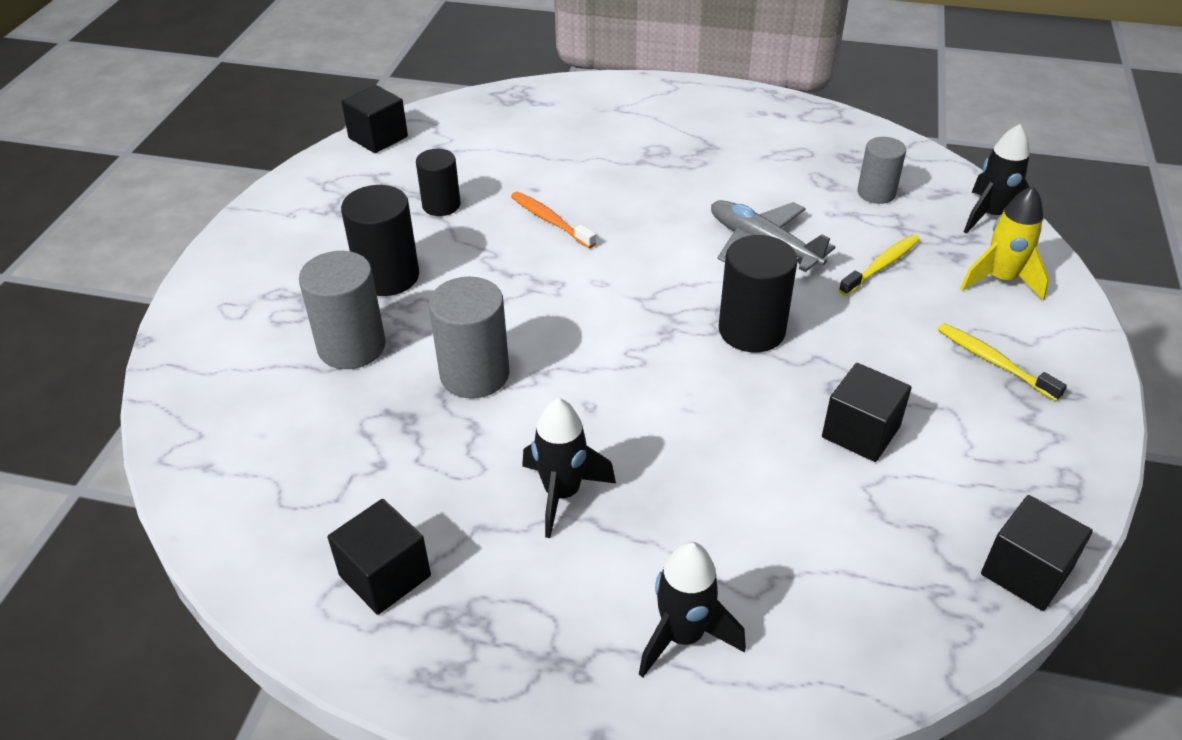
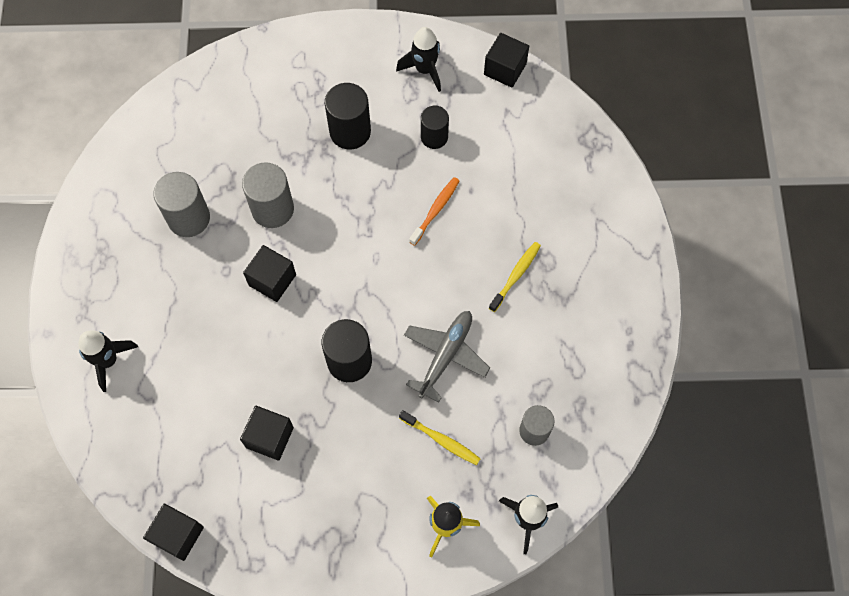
camera: 75 degrees right, 25 degrees up
(352, 347) = (281, 135): grey cylinder -> grey cylinder (189, 218)
(385, 575) = (121, 212): black cube -> black cube (272, 280)
(562, 493) = (190, 281): black rocket -> black rocket (425, 70)
(994, 362) = (353, 520): yellow toothbrush -> yellow toothbrush (515, 276)

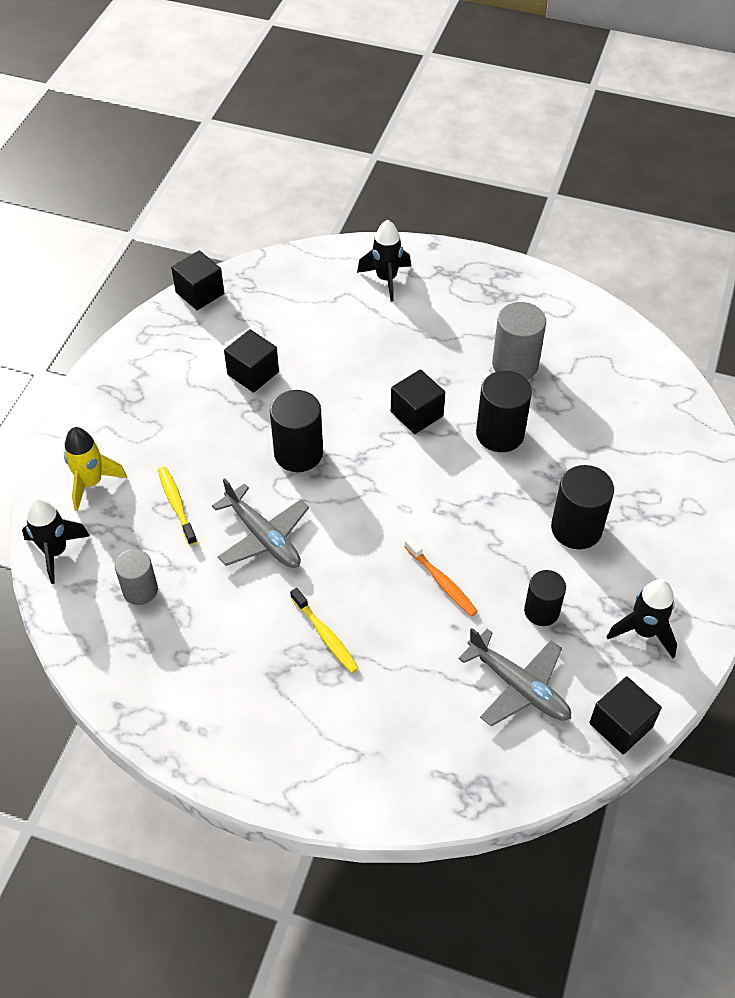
camera: 110 degrees right, 15 degrees down
(272, 209) = (500, 434): grey cylinder -> black cylinder
(441, 440) = (176, 505): yellow toothbrush -> yellow toothbrush turned 105 degrees clockwise
(502, 137) = (518, 686): none -> grey plane

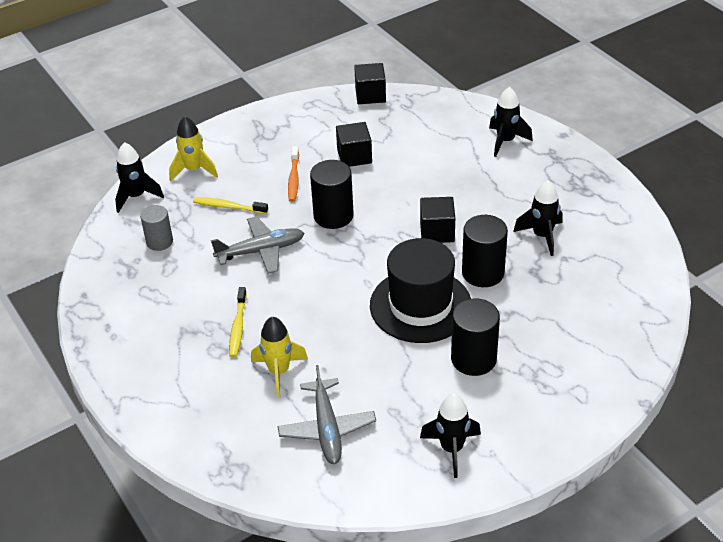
camera: 40 degrees right, 10 degrees down
(176, 505) = (229, 207): yellow toothbrush -> yellow toothbrush turned 90 degrees counterclockwise
(263, 536) = (260, 251): grey plane -> grey plane turned 105 degrees counterclockwise
(415, 657) = (279, 372): none -> yellow rocket
(441, 581) = (344, 338): orange toothbrush -> orange toothbrush (294, 178)
(477, 502) = (420, 305): none -> black hat
(515, 365) = (542, 236): grey cylinder -> black rocket
(541, 611) = (392, 394): black cylinder -> none
(620, 725) = (370, 494): black cube -> none

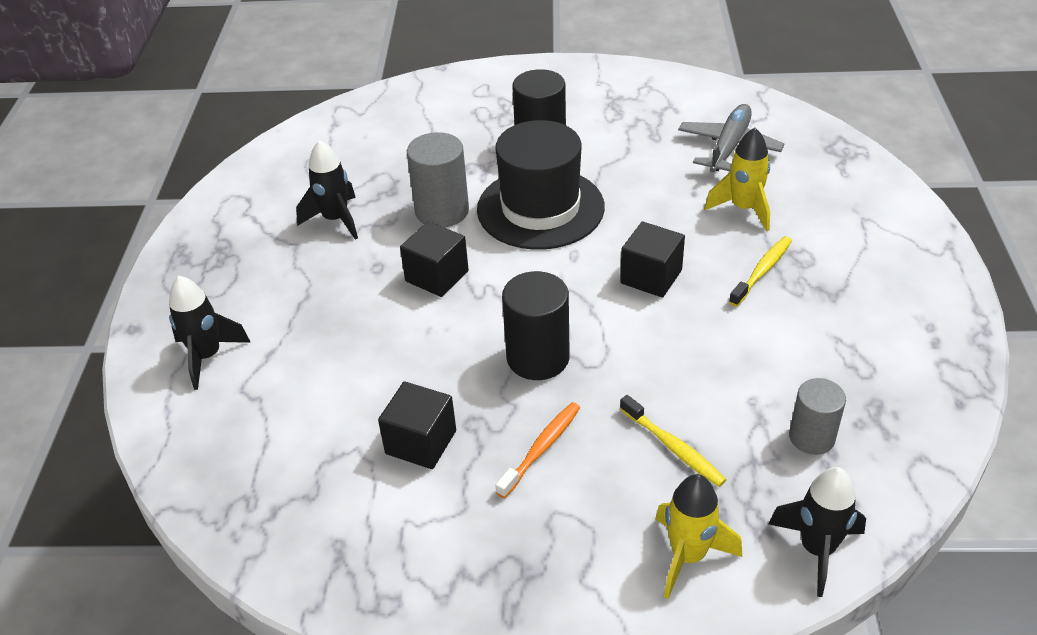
camera: 145 degrees left, 0 degrees up
(260, 251) = (672, 353): grey plane -> none
(370, 95) = (271, 562): black cube -> black cube (651, 277)
(452, 449) = (629, 95): black rocket -> none
(483, 273) = (442, 211): black cylinder -> grey cylinder

